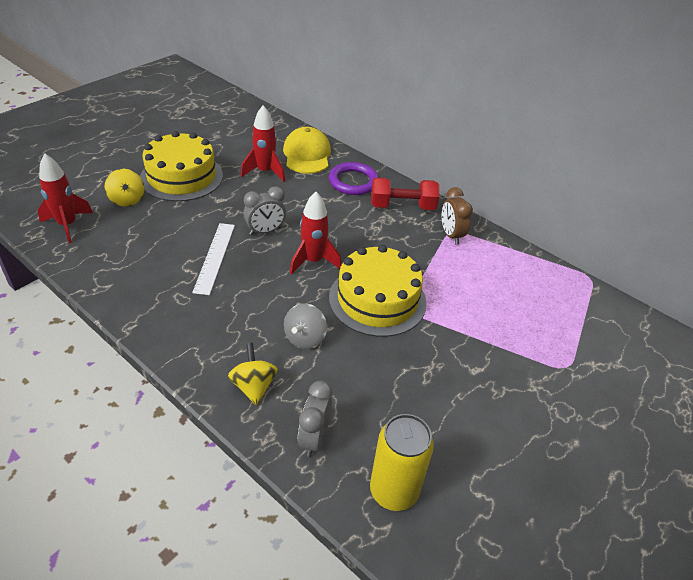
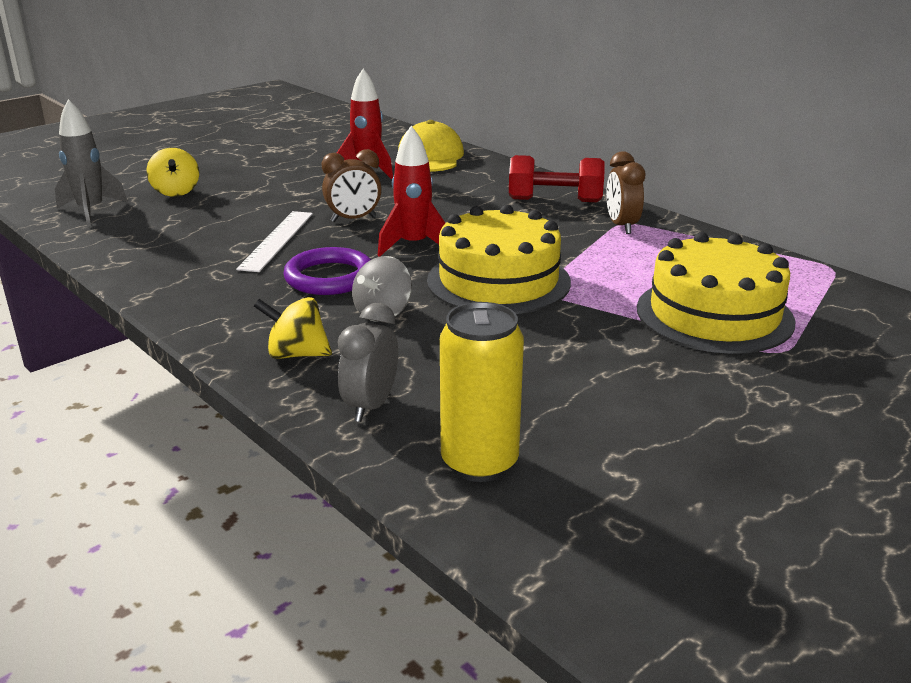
camera: 10 degrees right, 15 degrees down
(68, 225) = (91, 211): red rocket -> grey rocket
(181, 177) = (254, 174): yellow cake -> yellow cake (714, 314)
(254, 386) = (296, 354): yellow spinning top -> yellow spinning top turned 75 degrees counterclockwise
(265, 231) = (353, 219): grey clock -> brown clock
(353, 182) = (489, 179): purple ring -> purple ring (329, 277)

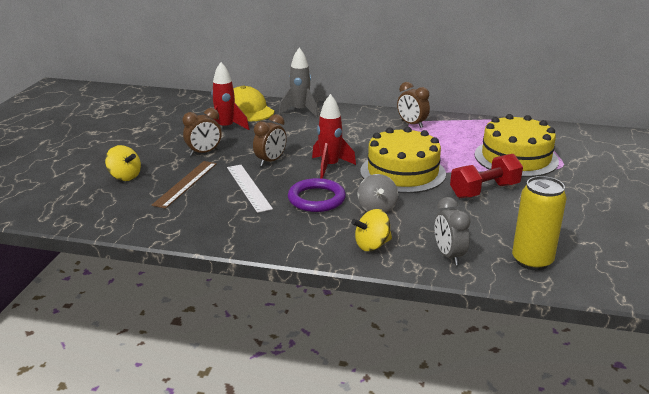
camera: 35 degrees left, 0 degrees up
(91, 211) = (89, 207): grey rocket -> grey rocket (300, 111)
(220, 216) = (185, 183): none -> brown ruler
(297, 190) = (204, 152): none -> brown clock
(555, 200) = (358, 119): red dumbbell -> red dumbbell (484, 191)

